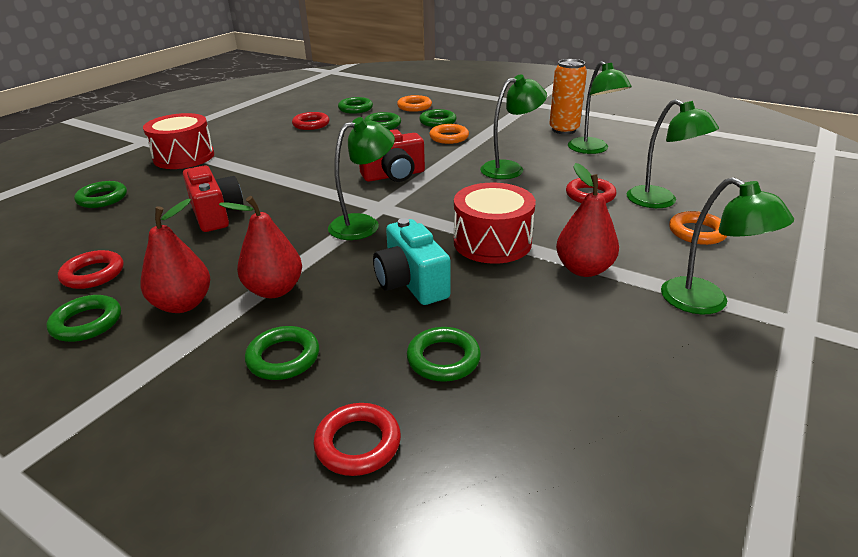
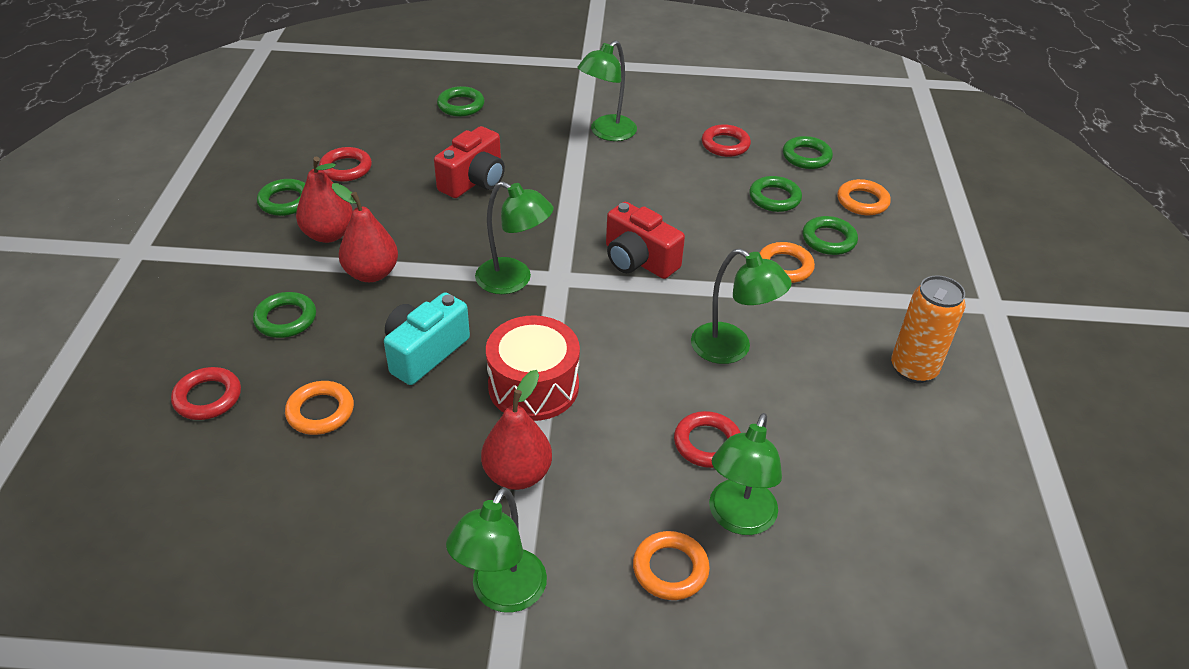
camera: 60 degrees right, 10 degrees up
(184, 157) = (573, 104): red drum -> none
(443, 359) = (320, 412): green ring -> orange ring
(592, 149) = (863, 416): green lamp -> green lamp (606, 133)

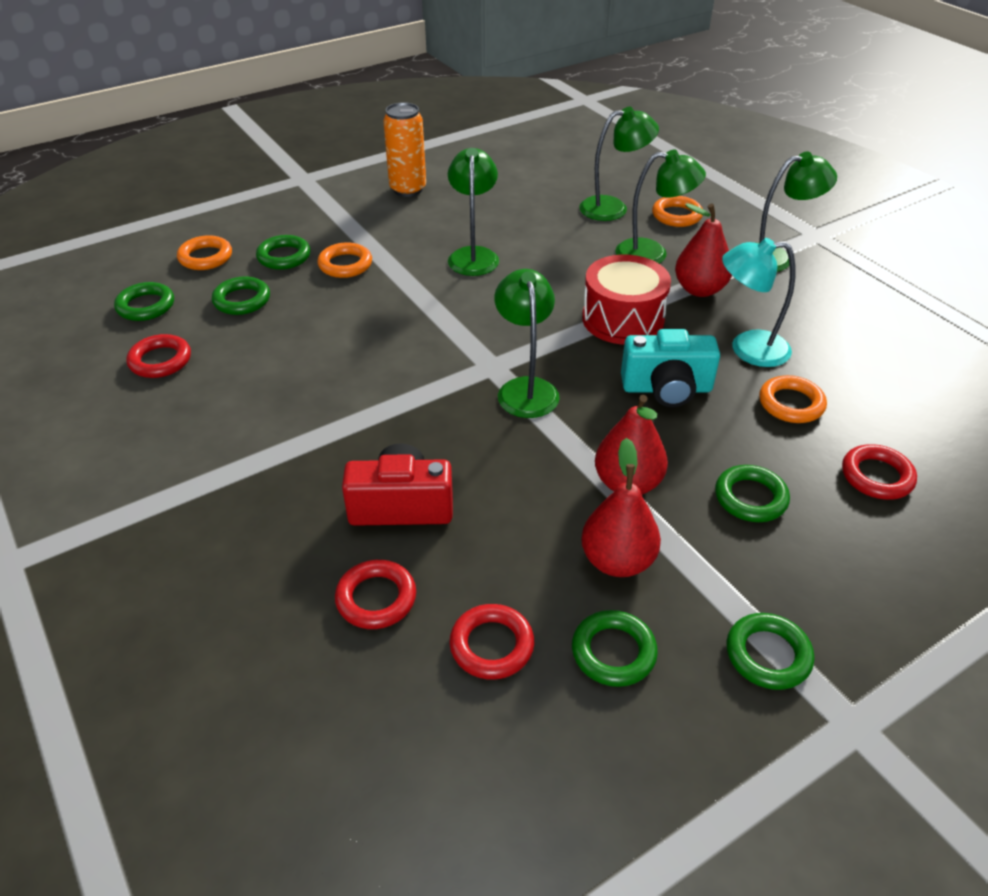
camera: 125 degrees left, 0 degrees up
(405, 439) = (747, 349): none -> turquoise lamp
(461, 105) = (233, 632): green ring -> green ring (768, 655)
(606, 133) = (201, 454): green lamp -> green lamp (652, 254)
(638, 260) = (417, 335): red camera -> none
(707, 443) = (573, 235): red ring -> red ring (376, 598)

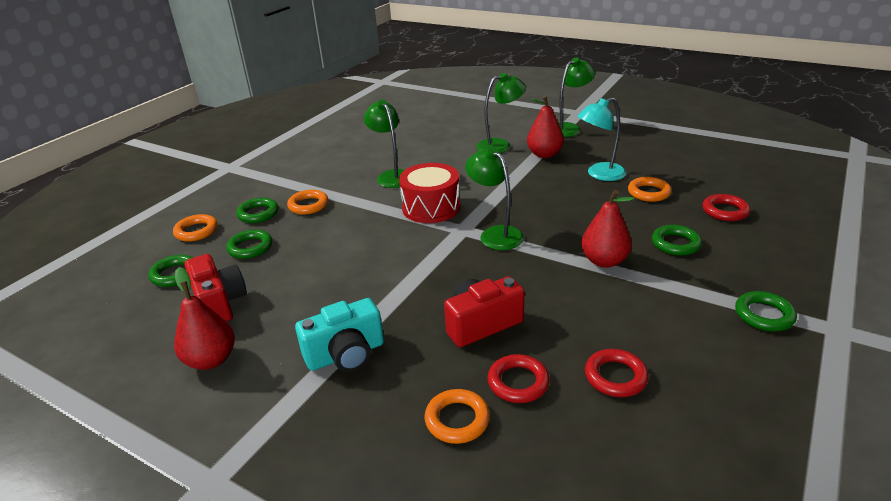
camera: 25 degrees left, 10 degrees down
(160, 361) = (219, 303): red ring -> red camera
(408, 189) = (312, 153): orange can -> none
(613, 208) = (454, 129): green lamp -> none
(613, 652) = (686, 349): green ring -> none
(617, 561) = (639, 302): red pear -> red pear (211, 360)
(623, 319) = (516, 181): red drum -> red drum (431, 207)
(666, 388) = (576, 207): turquoise camera -> turquoise camera (346, 354)
(676, 216) = (495, 123): orange ring -> orange ring (457, 420)

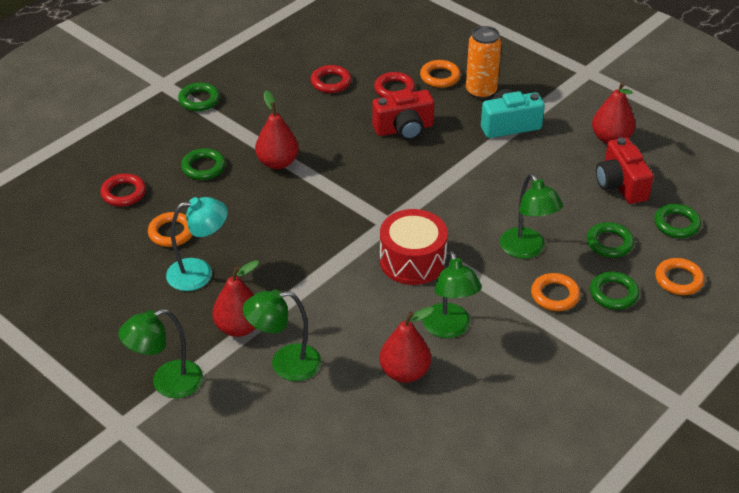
camera: 170 degrees left, 10 degrees up
(389, 403) = (481, 91): none -> orange can
(418, 153) = (404, 372): none -> red pear
(495, 234) = (358, 210): green lamp -> green lamp (527, 250)

